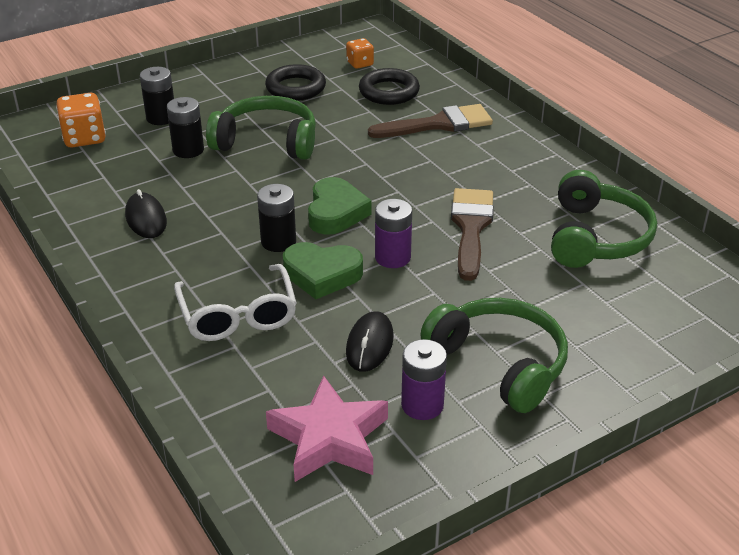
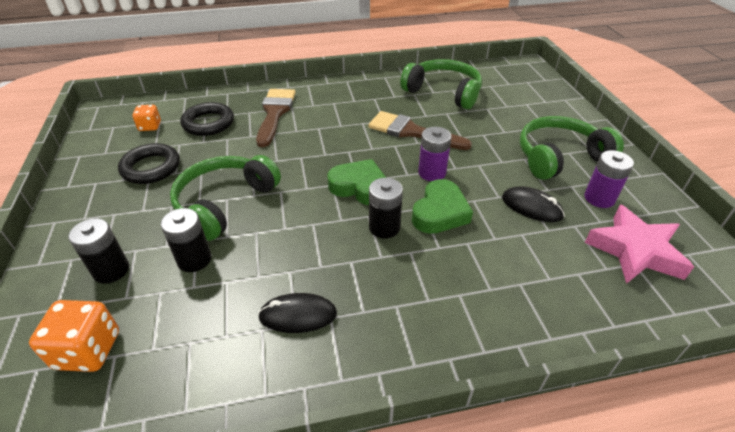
camera: 70 degrees left, 5 degrees up
(238, 315) = (479, 273): white glasses -> none

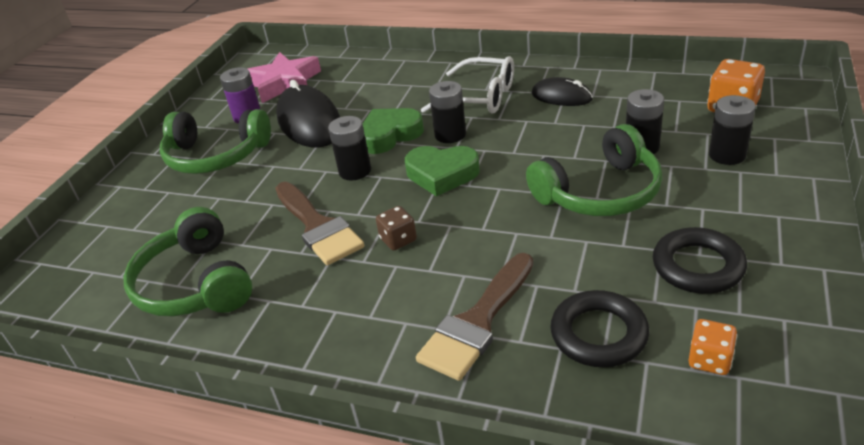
camera: 145 degrees left, 5 degrees down
(351, 137) = (398, 240): none -> brown dice
(360, 187) = (442, 174): green heart -> green heart turned 45 degrees counterclockwise
(392, 288) = (480, 97): none -> white glasses
(432, 173) = (355, 171): purple battery -> black battery
(531, 207) = (309, 122): black mouse -> black mouse, size x1.76

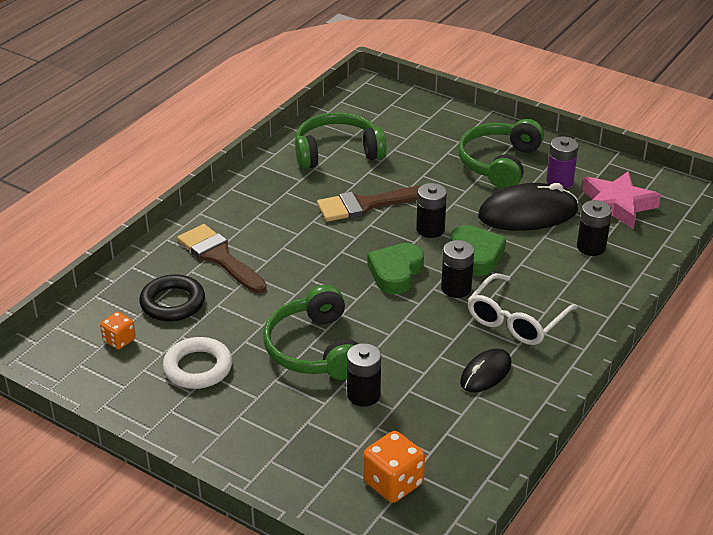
camera: 100 degrees right, 0 degrees up
(398, 240) = (325, 238): brown dice -> none
(698, 266) = (198, 368): black ring -> white ring
(727, 155) = (317, 442): black battery -> black battery (591, 247)

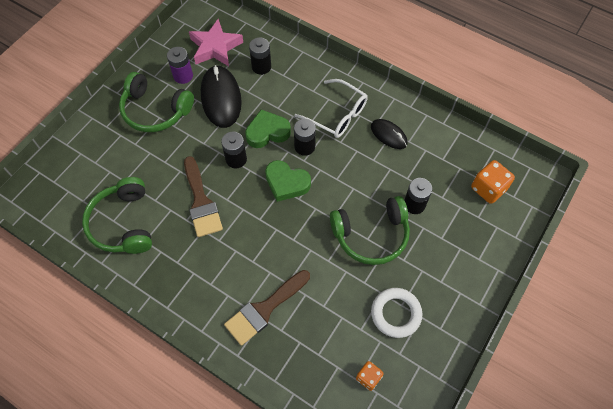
camera: 90 degrees left, 25 degrees up
(172, 303) = (322, 340): black ring -> none

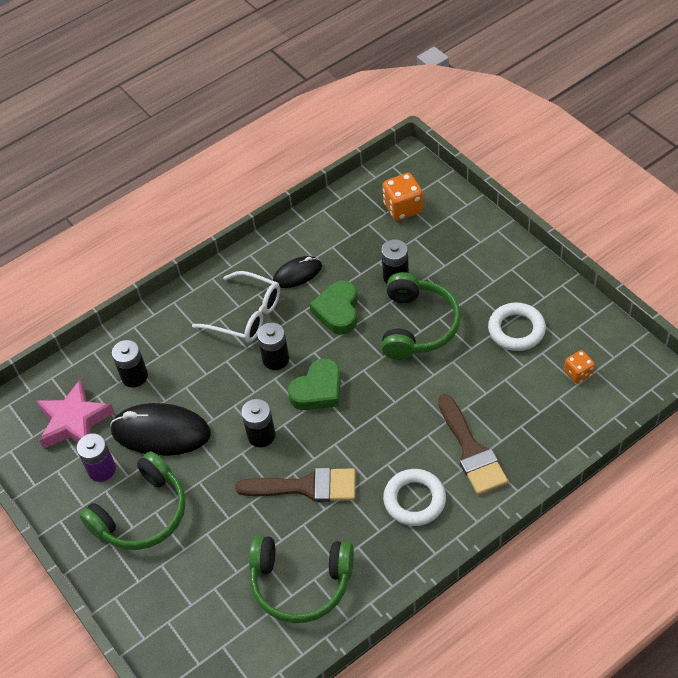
camera: 65 degrees left, 10 degrees down
(208, 279) = (414, 500): none -> white ring
(267, 132) = (237, 393): green heart -> green heart (338, 311)
(337, 115) = (246, 315): white glasses -> white glasses turned 60 degrees clockwise

